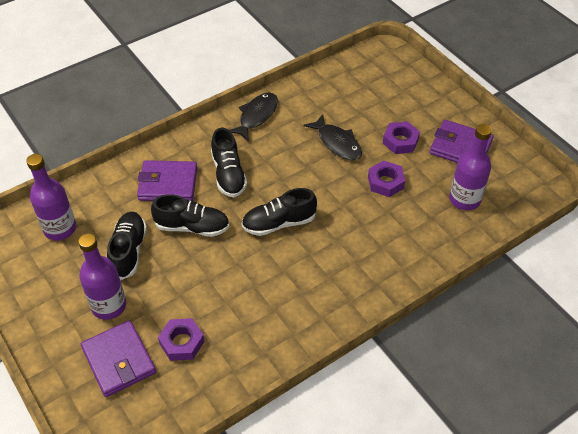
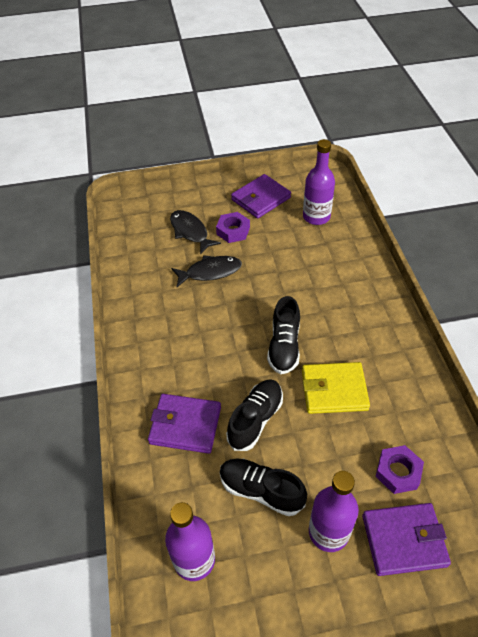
camera: 65 degrees left, 0 degrees up
(168, 184) = (185, 425): purple wallet -> purple wallet turned 75 degrees clockwise
(228, 174) = (202, 367): black shoe -> none
(247, 273) = (334, 390): none -> yellow wallet
(256, 116) = (137, 320): black fish -> black fish (190, 232)
(385, 182) = (274, 256): purple nut -> none

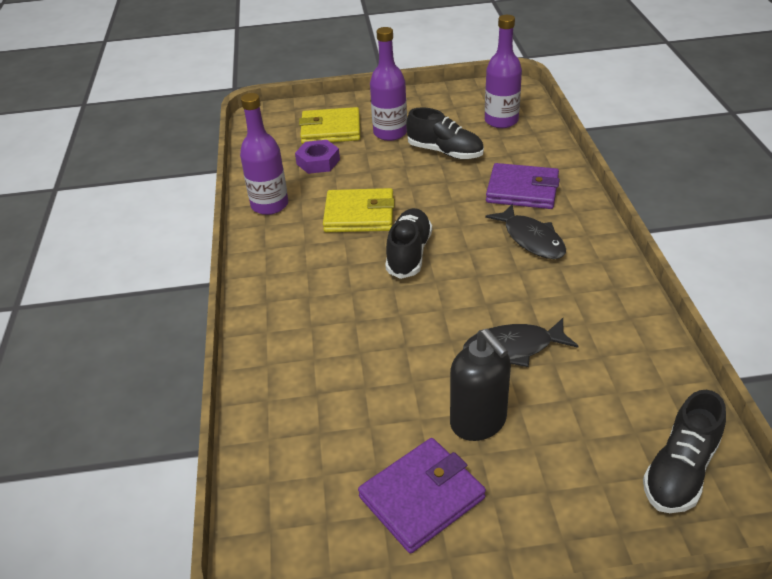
camera: 175 degrees left, 10 degrees down
(190, 232) = (559, 424): black fish -> black fish (531, 239)
(233, 231) = (478, 422): purple nut -> black soap dispenser
(255, 420) = (448, 194): black shoe -> black shoe (680, 470)
(316, 217) = (318, 446): purple bottle -> purple bottle (269, 205)
(404, 540) = (331, 130): purple wallet -> yellow wallet

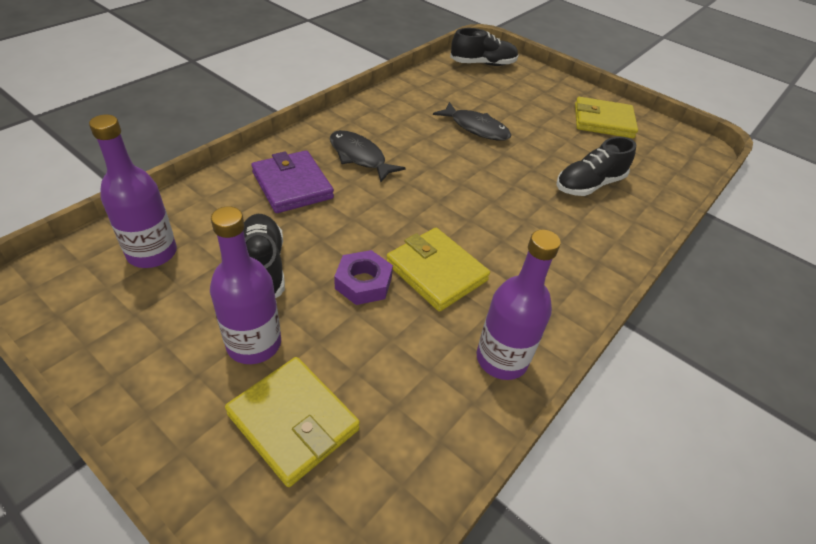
camera: 140 degrees left, 5 degrees up
(318, 162) = (382, 376): purple nut -> purple nut (363, 283)
(409, 254) = (449, 211): black shoe -> black shoe (589, 184)
(422, 497) = (603, 121): purple wallet -> yellow wallet
(478, 422) = (541, 121): black soap dispenser -> none
(531, 239) = (359, 157): black fish -> black fish turned 60 degrees counterclockwise

